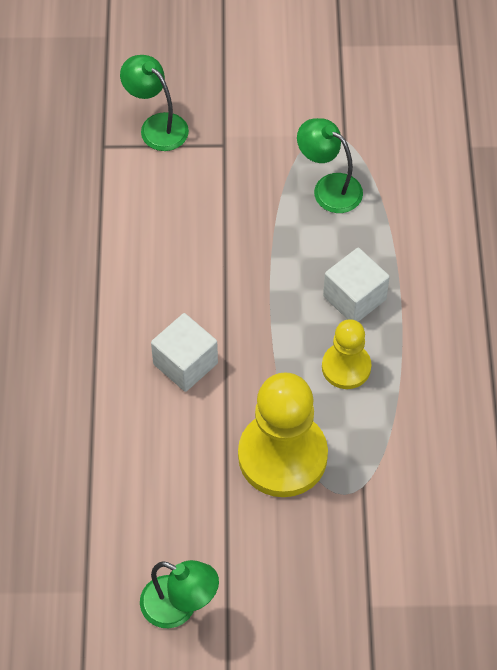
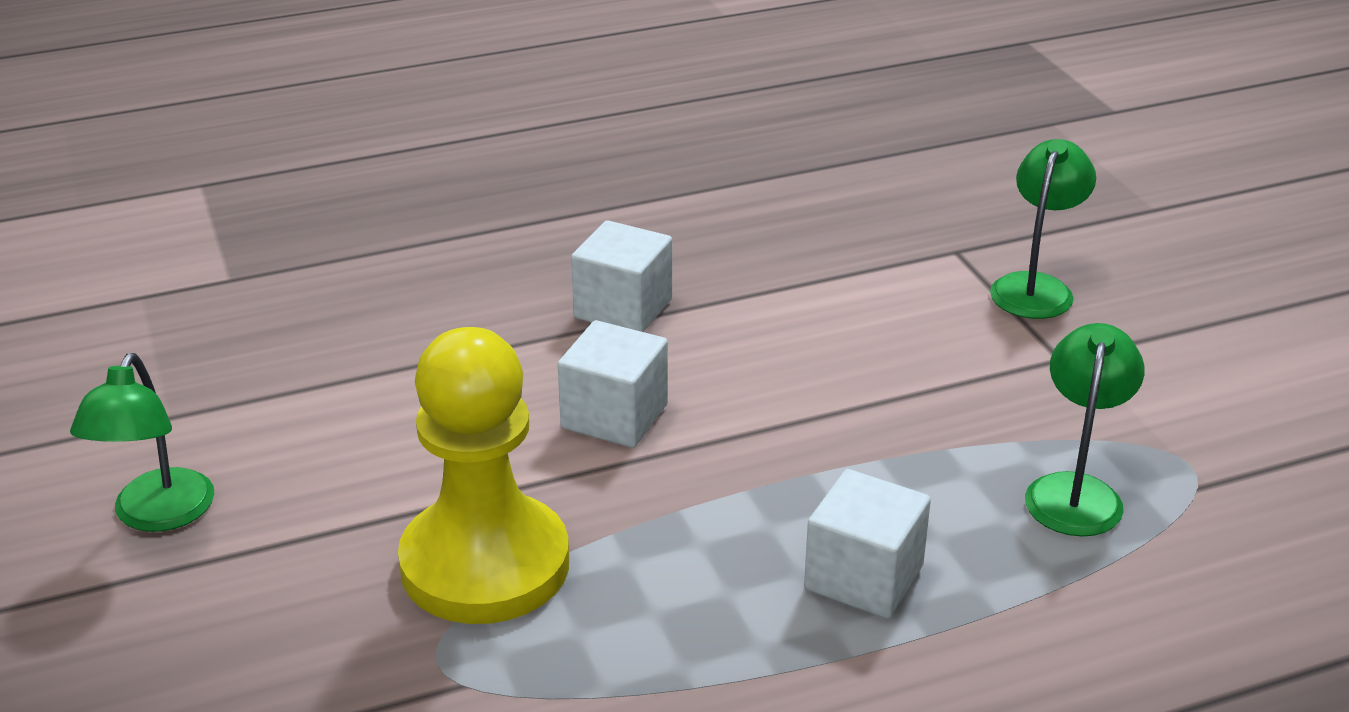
camera: 70 degrees right, 25 degrees down
(84, 329) = (623, 309): none -> white cube
(346, 367) = (708, 601): yellow pawn -> none

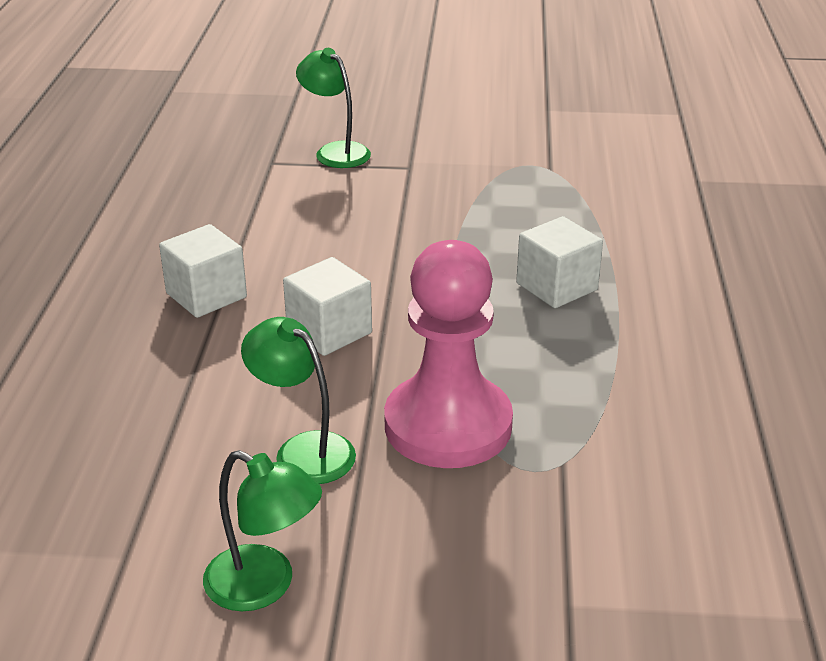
camera: 65 degrees left, 0 degrees up
(485, 564) = (448, 425): yellow pawn -> pink pawn
(1075, 491) = (529, 201): green lamp -> green lamp (303, 450)

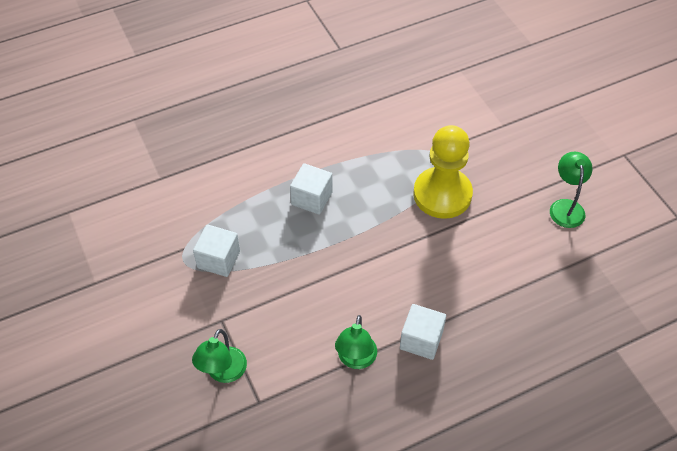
camera: 120 degrees left, 20 degrees up
(303, 450) = (494, 234): green lamp -> green lamp (355, 359)
(329, 331) = (411, 269): white cube -> white cube (218, 259)
(448, 425) = (442, 194): pink pawn -> yellow pawn

